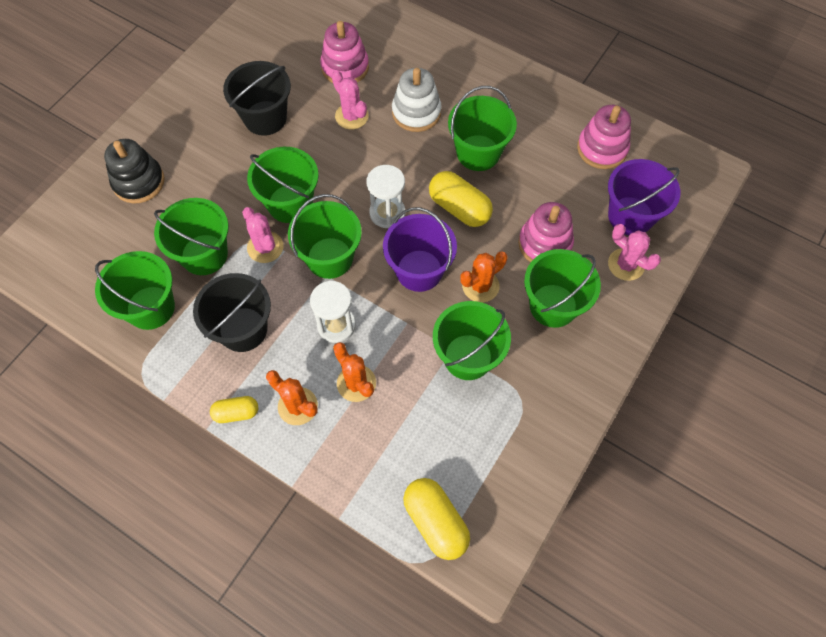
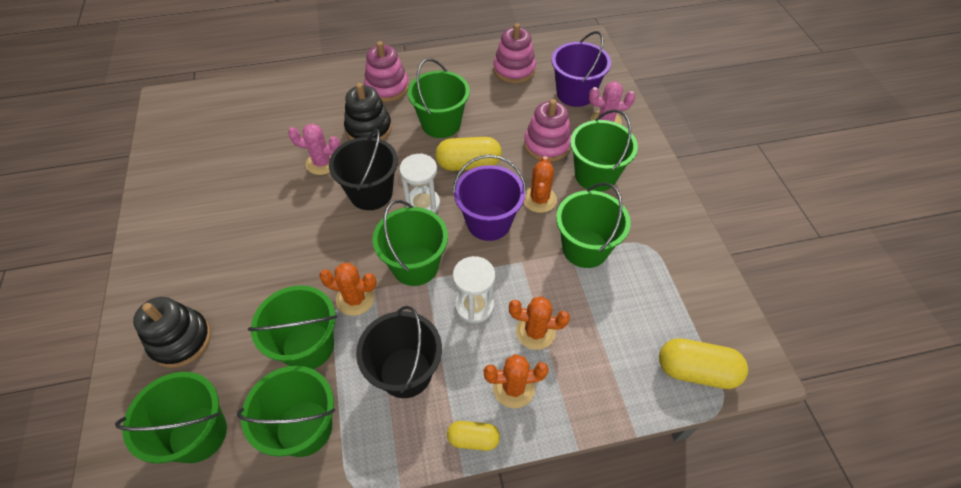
camera: 45 degrees left, 10 degrees down
(236, 413) = (473, 439): yellow capsule -> yellow capsule turned 60 degrees clockwise
(265, 118) = (251, 211): black bucket -> black bucket (371, 193)
(265, 247) = (355, 299): pink cactus -> orange cactus
(290, 203) = (340, 253): green bucket -> green bucket (198, 434)
(345, 67) = (280, 136): pink stacking toy -> pink stacking toy (387, 87)
(416, 112) = (368, 129): white stacking toy -> black stacking toy

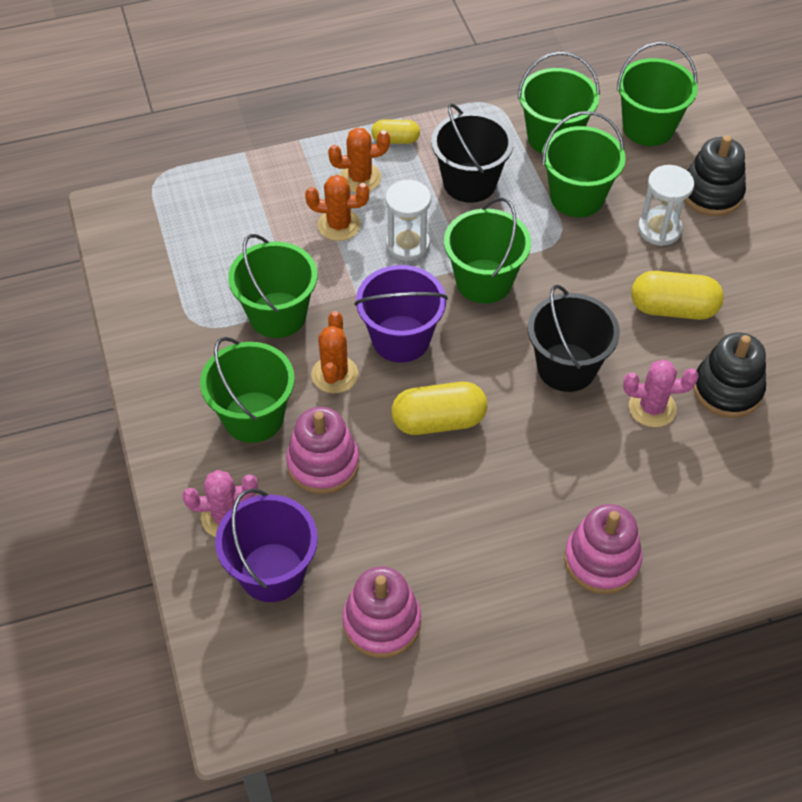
camera: 175 degrees right, 0 degrees up
(355, 299) = (543, 242): orange cactus -> none
(368, 129) = (605, 472): black stacking toy -> black stacking toy (727, 389)
(423, 204) = (492, 357): white hourglass -> white hourglass (659, 229)
(441, 124) = (493, 490): green bucket -> none
(696, 371) = (174, 203): yellow capsule -> yellow capsule (673, 309)

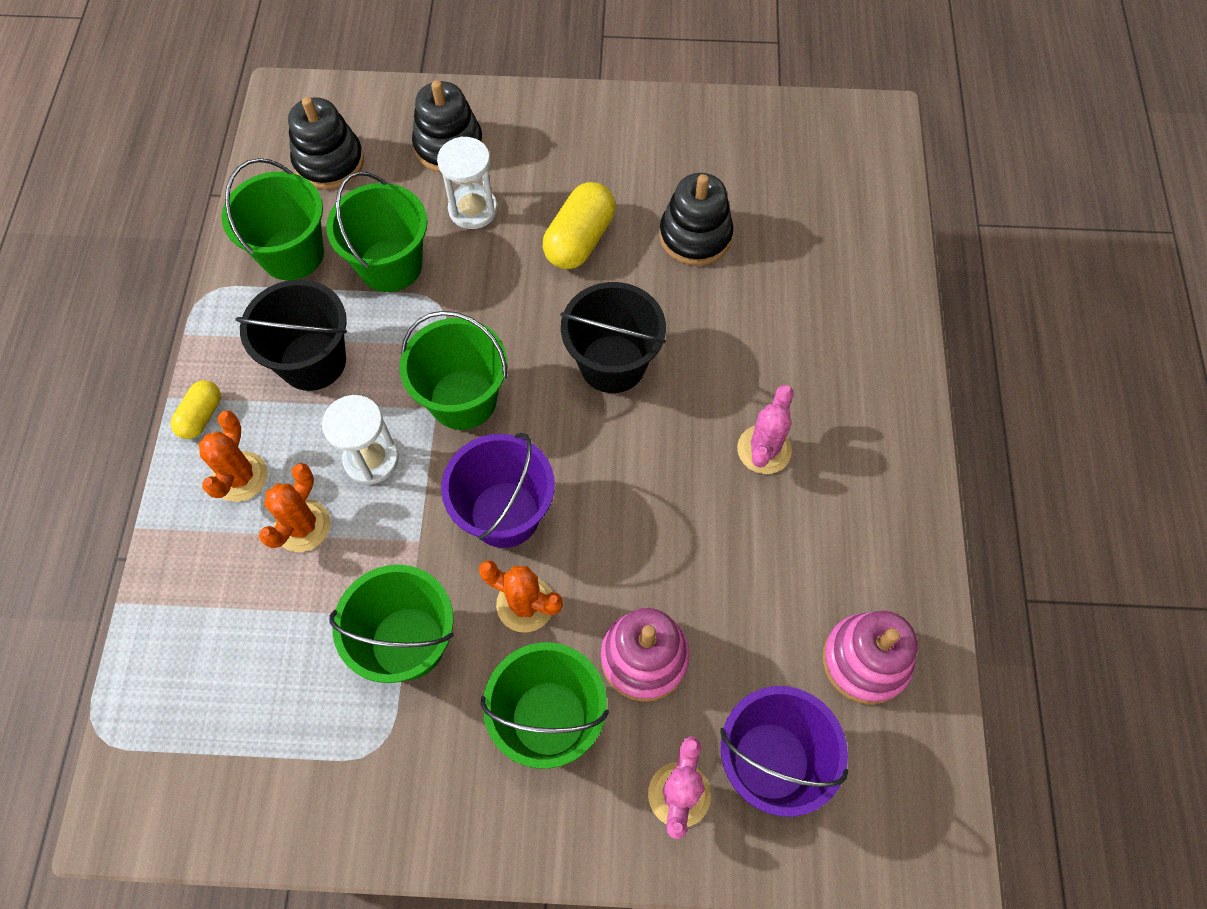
camera: 70 degrees left, 10 degrees up
(438, 421) = (633, 514): yellow capsule -> none
(601, 560) = (852, 422): pink stacking toy -> none
(648, 127) = (329, 162): green bucket -> black stacking toy
(652, 408) = (692, 307): pink cactus -> pink cactus (764, 449)

